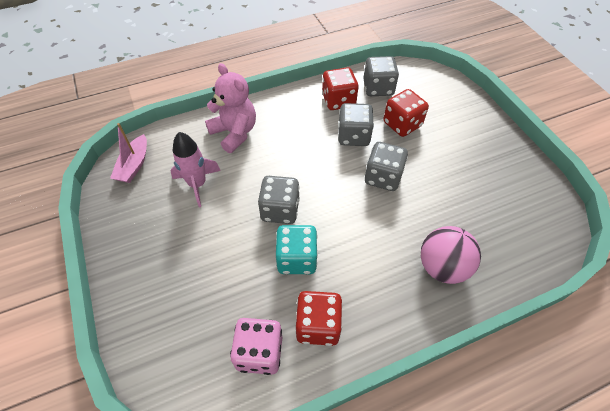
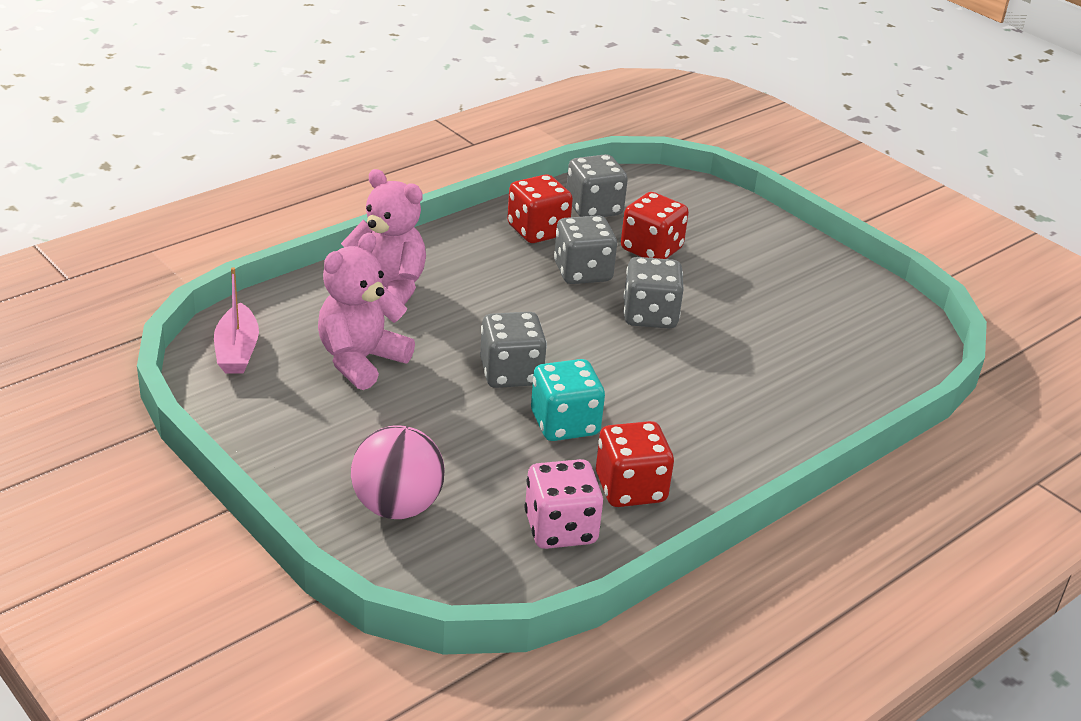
camera: 20 degrees left, 20 degrees down
(197, 184) = (361, 360): pink rocket -> pink teddy bear
(442, 267) = (776, 402): pink ball -> pink ball (397, 506)

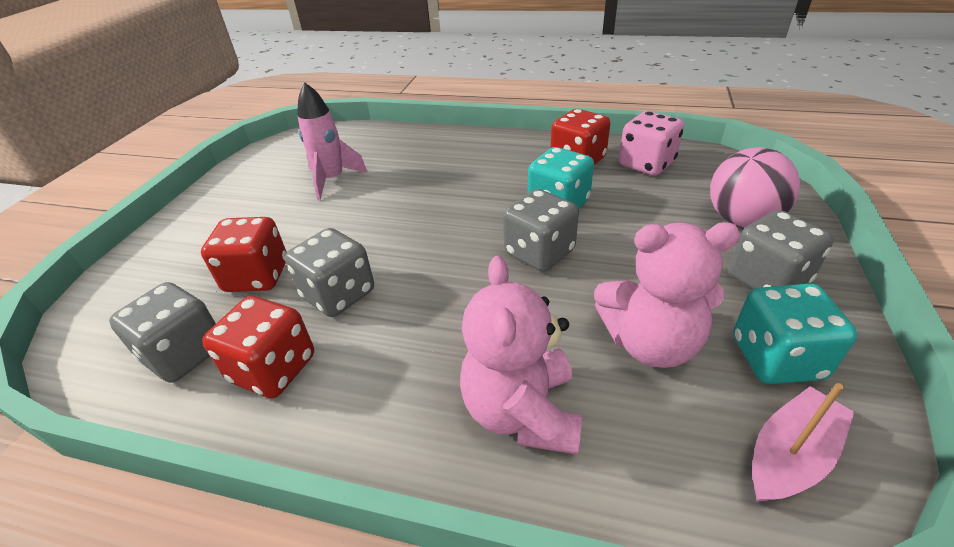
camera: 120 degrees left, 5 degrees up
(279, 397) = (776, 358): none -> turquoise dice
(650, 315) = (376, 231): grey dice -> grey dice (767, 280)
(780, 326) = (332, 180): none -> pink rocket

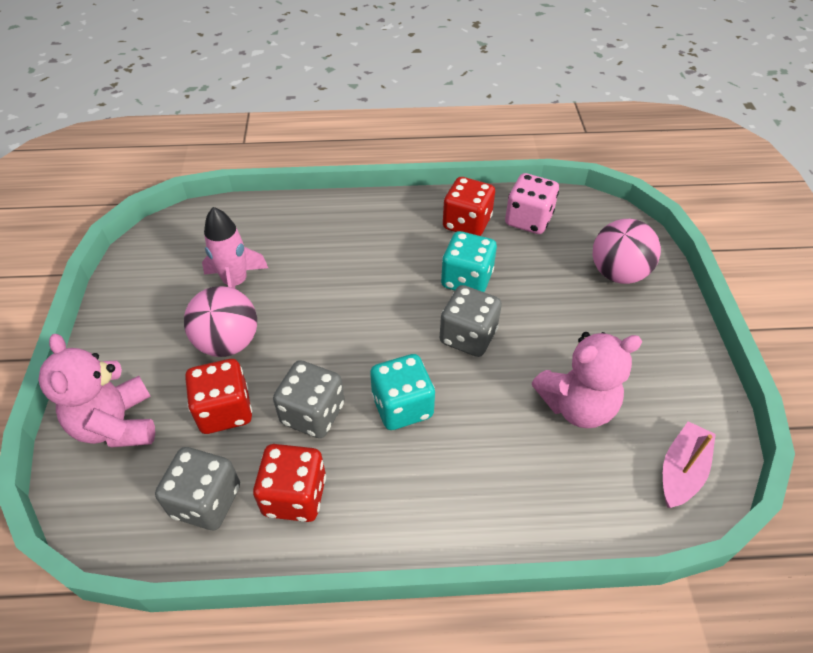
camera: 20 degrees left, 10 degrees up
(297, 222) = (228, 342): none -> pink ball
(522, 412) = (504, 483): pink teddy bear -> pink teddy bear (117, 424)
(767, 280) = (646, 330): grey dice -> none
(776, 358) = (662, 399): turquoise dice -> turquoise dice (402, 406)

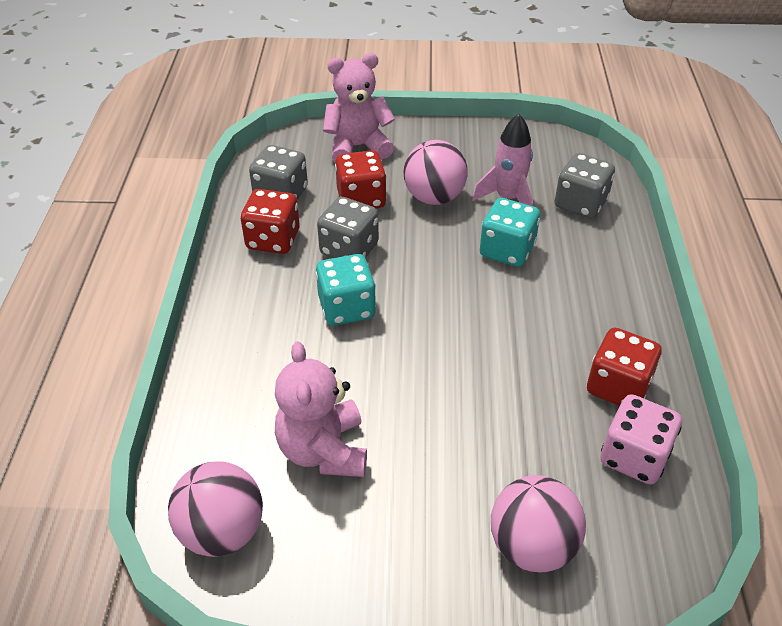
camera: 95 degrees right, 5 degrees down
(466, 280) = (516, 375): turquoise dice -> turquoise dice (507, 250)
(468, 336) = (429, 367): grey dice -> grey dice (580, 204)
(681, 471) = (222, 531): pink boat -> pink ball

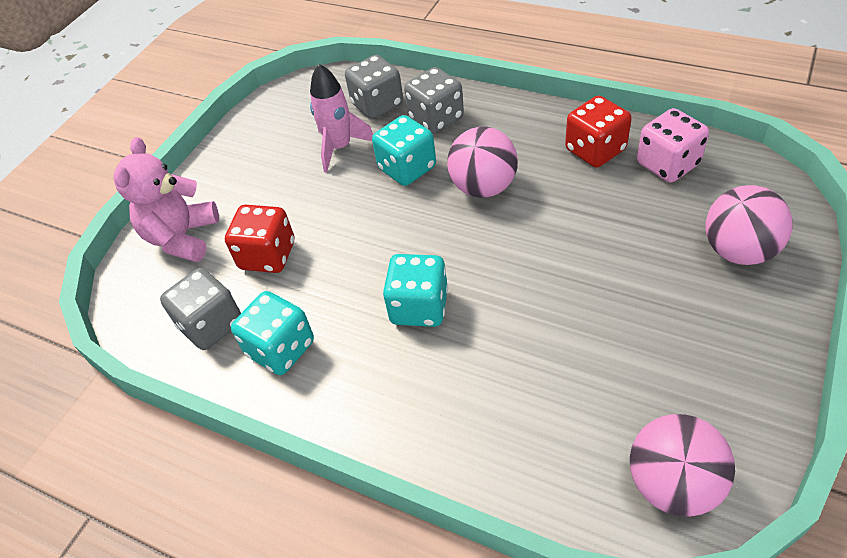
camera: 60 degrees left, 5 degrees up
(273, 240) = (281, 349): red dice -> turquoise dice
(323, 450) = (596, 371): pink teddy bear -> none
(349, 249) = (337, 284): grey dice -> grey dice (436, 118)
(434, 197) = (303, 198): pink ball -> pink ball (483, 187)

